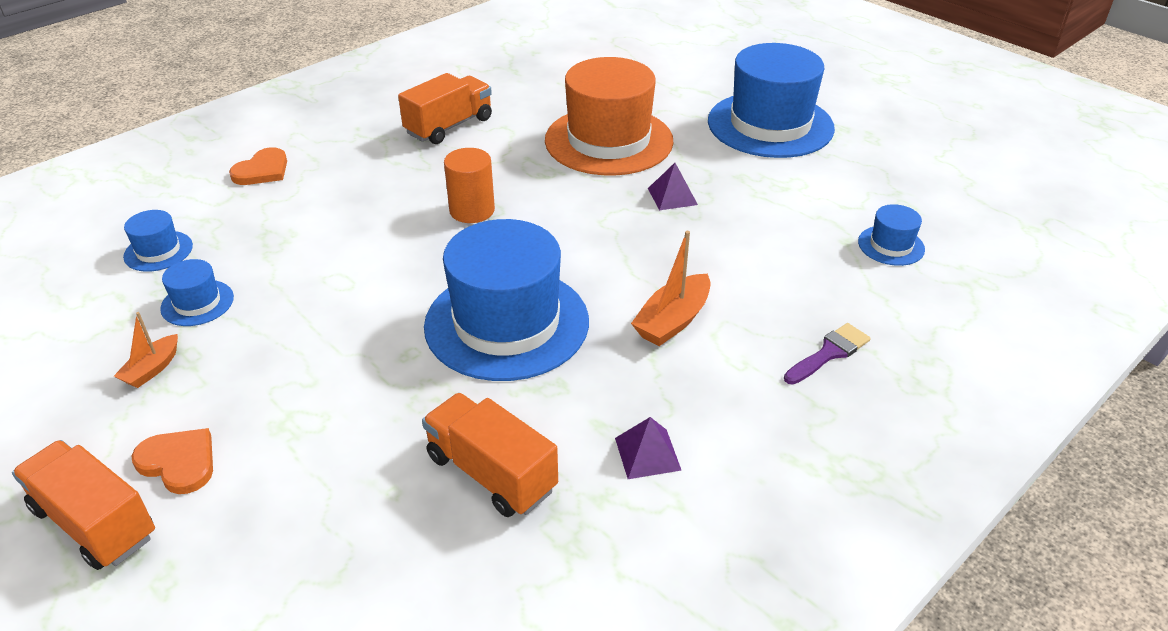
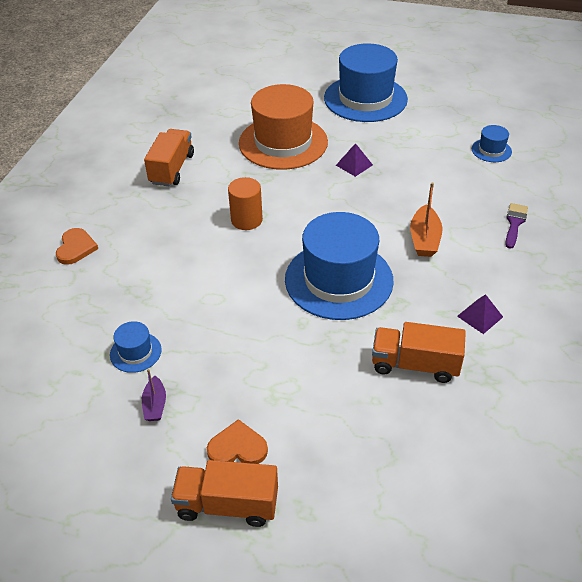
camera: 30 degrees left, 5 degrees up
(152, 369) = (155, 405): orange boat -> purple boat
(158, 251) = (67, 332): blue hat -> none

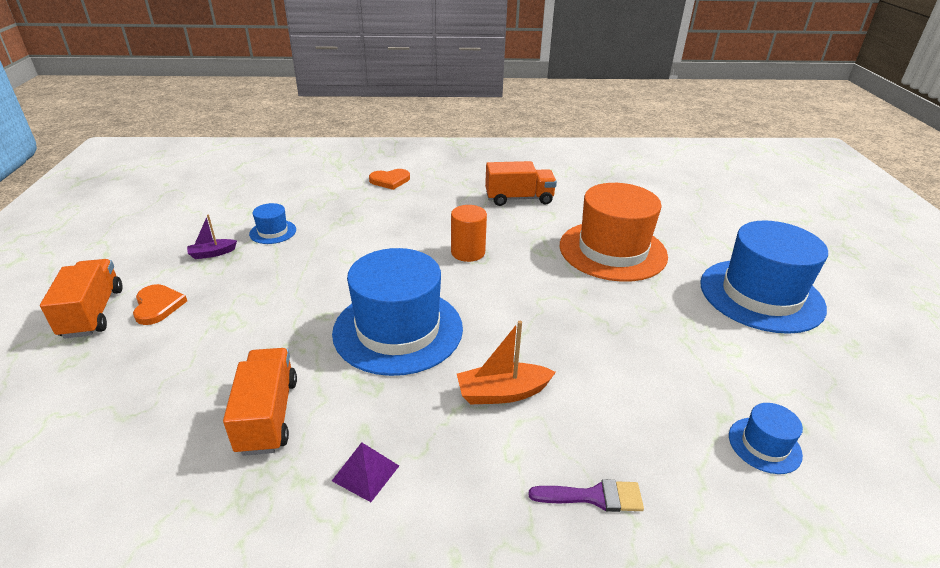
camera: 70 degrees right, 10 degrees down
(354, 165) = (613, 308): purple pyramid -> none

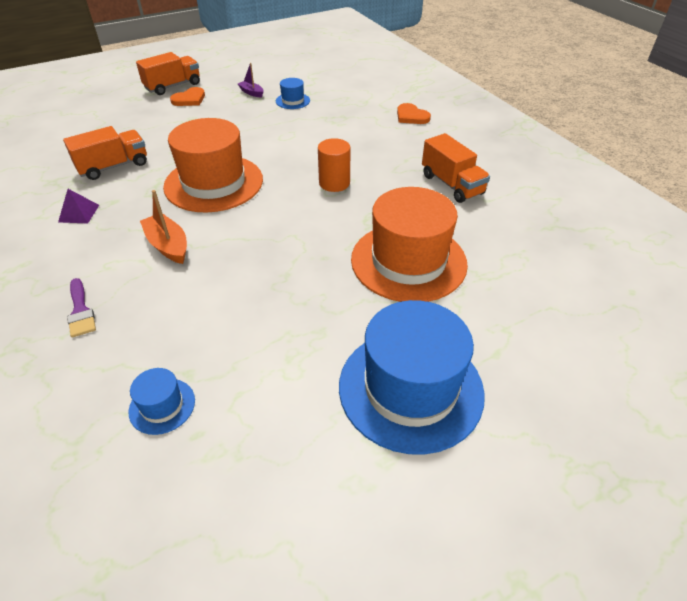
camera: 65 degrees right, 10 degrees up
(398, 330) = (214, 183): blue hat -> orange hat

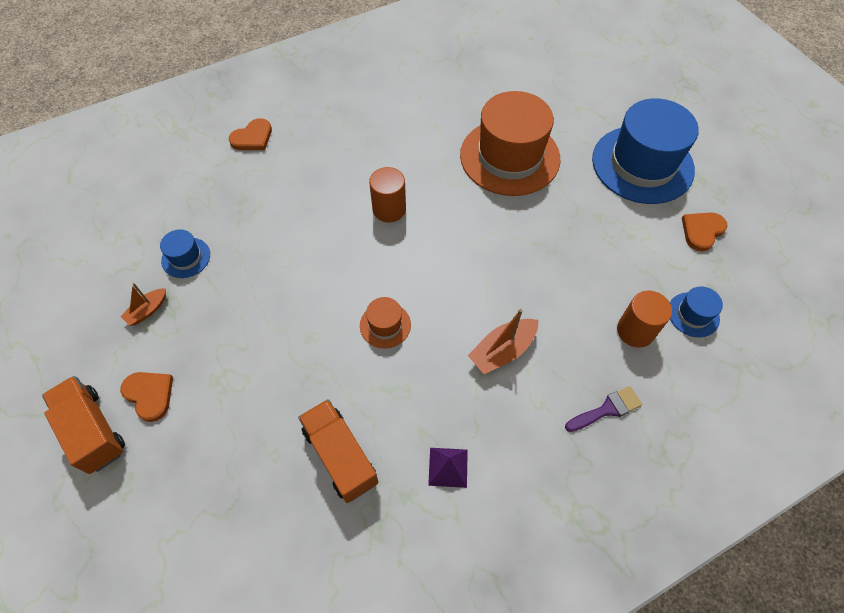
camera: 90 degrees left, 15 degrees up
(158, 345) = (635, 331): none -> orange cylinder
(214, 183) = (385, 325): orange hat -> orange hat, size x0.44
(251, 93) = (147, 310): purple boat -> orange boat
(289, 442) = (702, 231): none -> orange heart
(452, 184) = (394, 117): orange truck -> none

